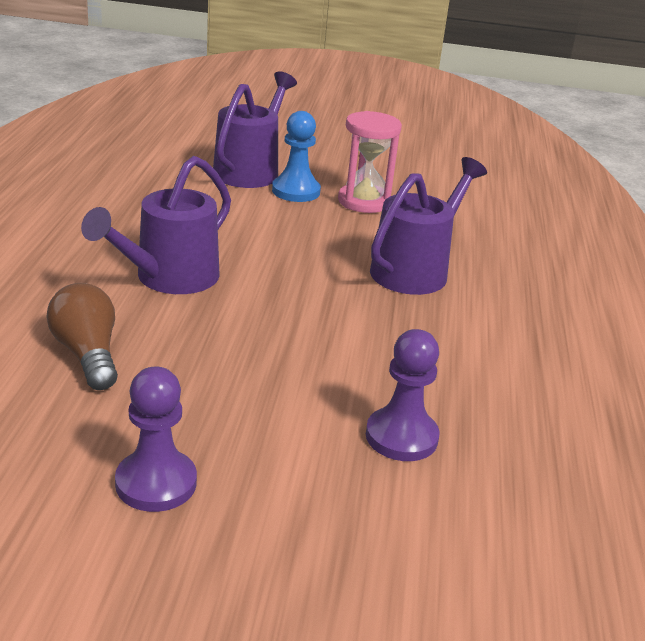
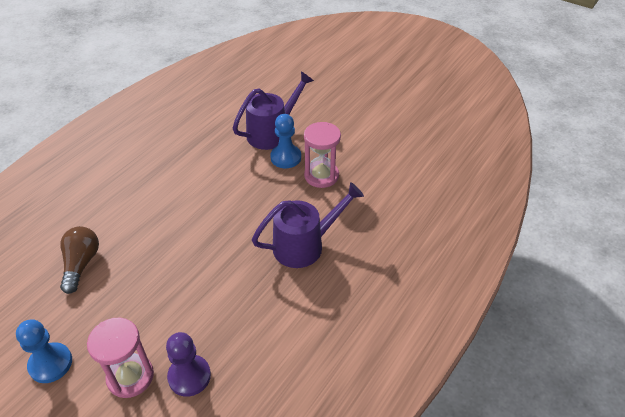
camera: 30 degrees right, 15 degrees up
(156, 483) = (50, 364): purple pawn -> blue pawn
(168, 278) = (160, 217): purple watering can -> none
(310, 461) = (130, 376): none -> pink hourglass

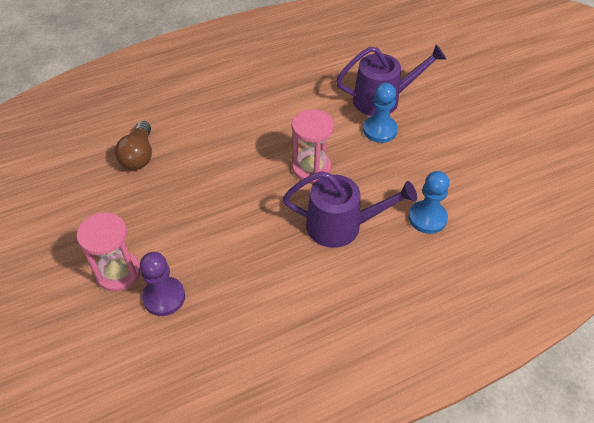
camera: 30 degrees right, 5 degrees up
(50, 364) = (67, 230): blue pawn -> blue pawn (427, 218)
(81, 264) = (139, 155): brown light bulb -> brown light bulb turned 150 degrees clockwise
(321, 176) = (404, 163): pink hourglass -> pink hourglass (311, 168)

